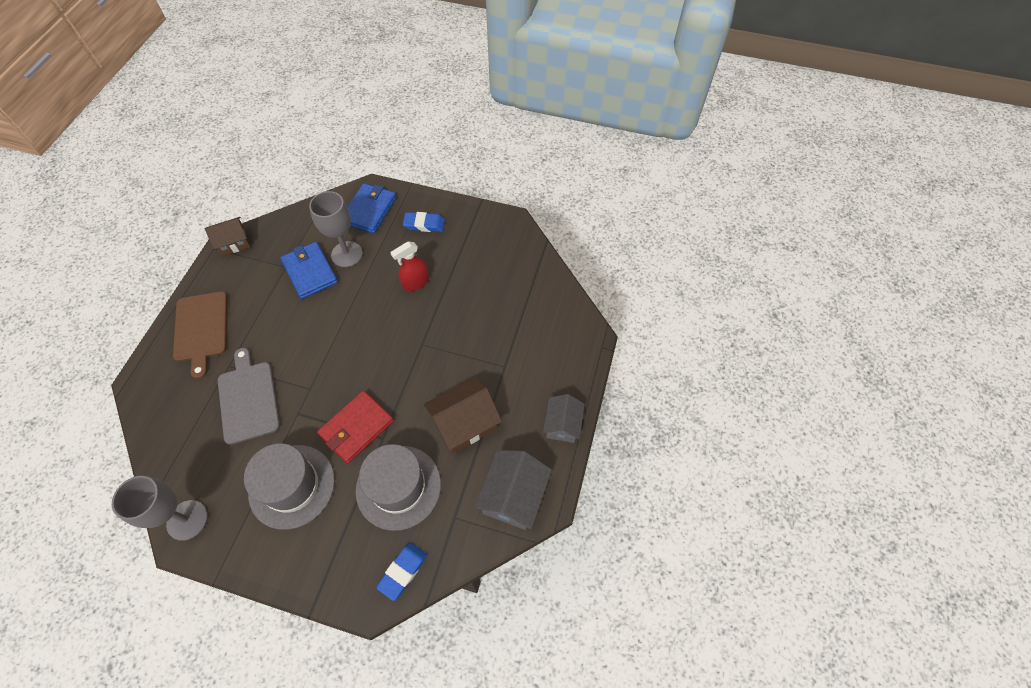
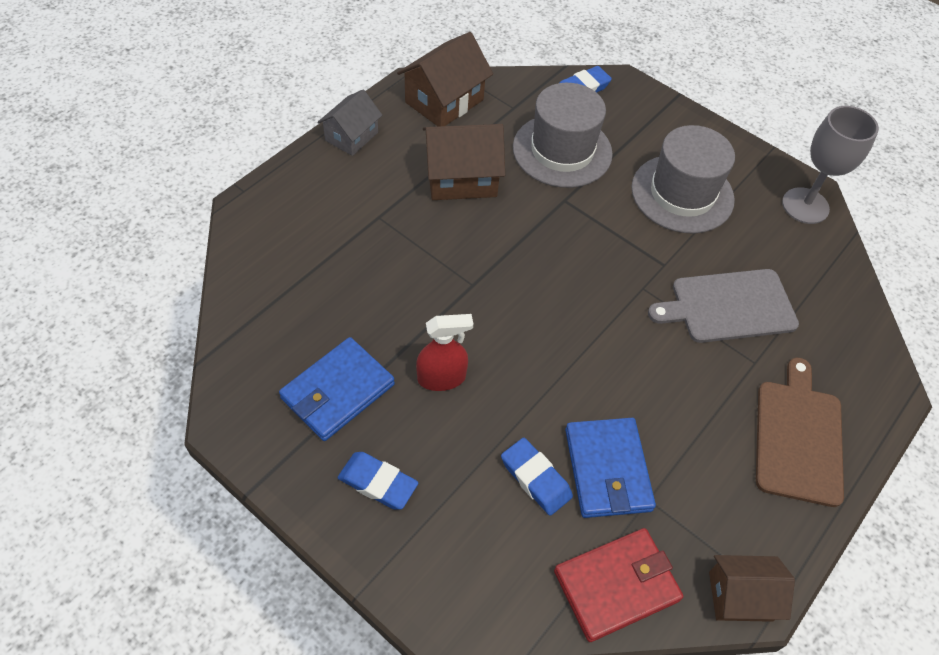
camera: 160 degrees left, 5 degrees down
(248, 398) = (728, 306): grey cutting board -> grey cutting board turned 75 degrees clockwise
(347, 254) = (535, 479): grey goblet -> blue eraser
(356, 428) = (592, 221): red wallet -> red wallet (616, 585)
(369, 210) = (464, 561): blue wallet -> blue wallet (337, 391)
(513, 496) = (444, 101): grey house -> brown house

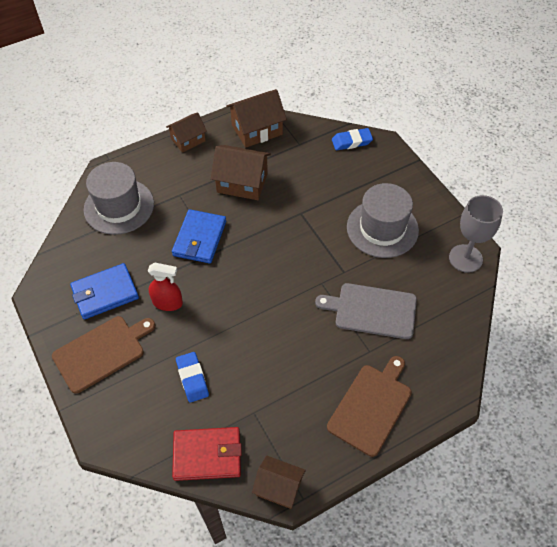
camera: 25 degrees right, 0 degrees up
(351, 136) = (188, 140): grey house -> brown house
(378, 483) = (102, 352): blue eraser -> brown cutting board
(562, 150) = (316, 180): grey hat -> grey hat (119, 206)
(607, 470) = (238, 387): blue wallet -> blue wallet (199, 238)

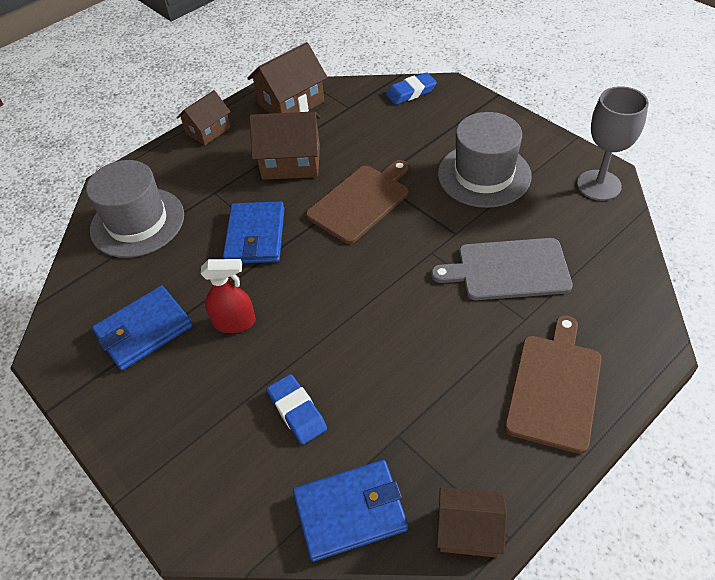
camera: 10 degrees left, 5 degrees down
(102, 352) = (158, 407): brown cutting board -> brown cutting board (361, 201)
(207, 455) = (350, 512): red wallet -> blue wallet

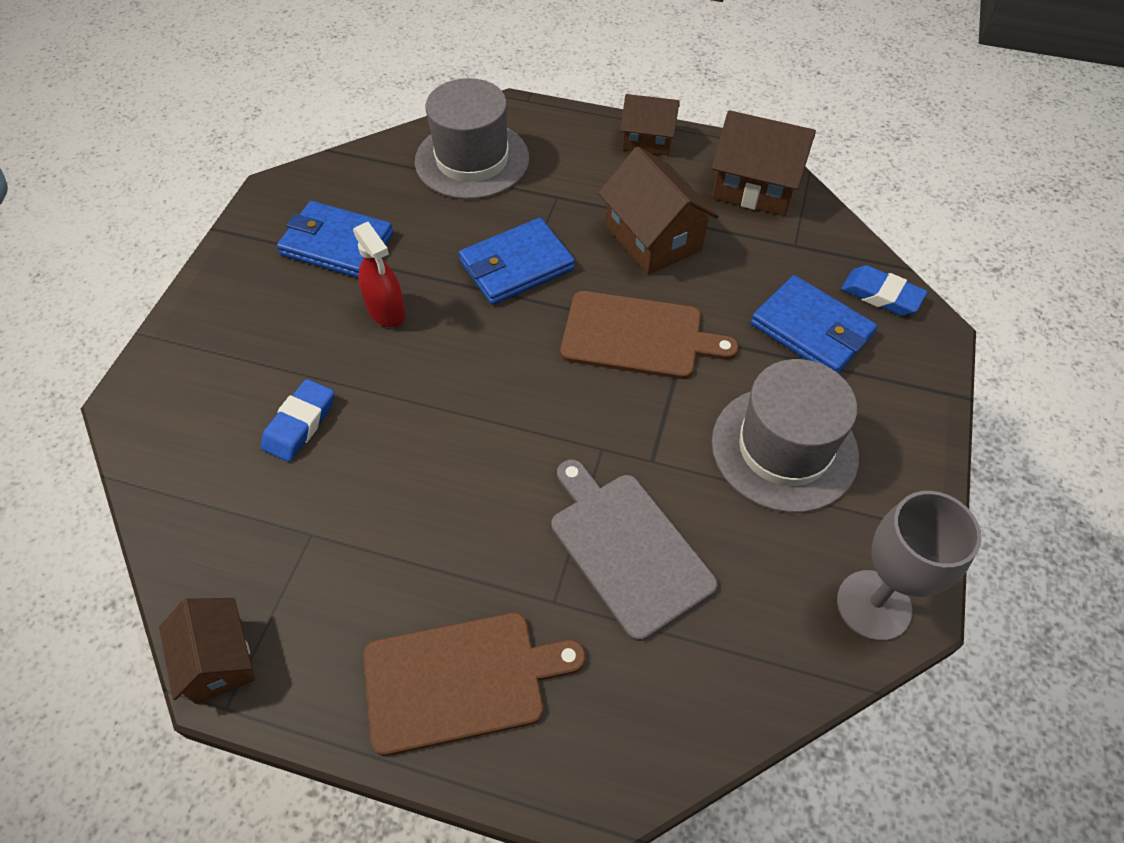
camera: 55 degrees right, 5 degrees up
(350, 512) = (199, 532): blue wallet -> blue wallet (811, 330)

